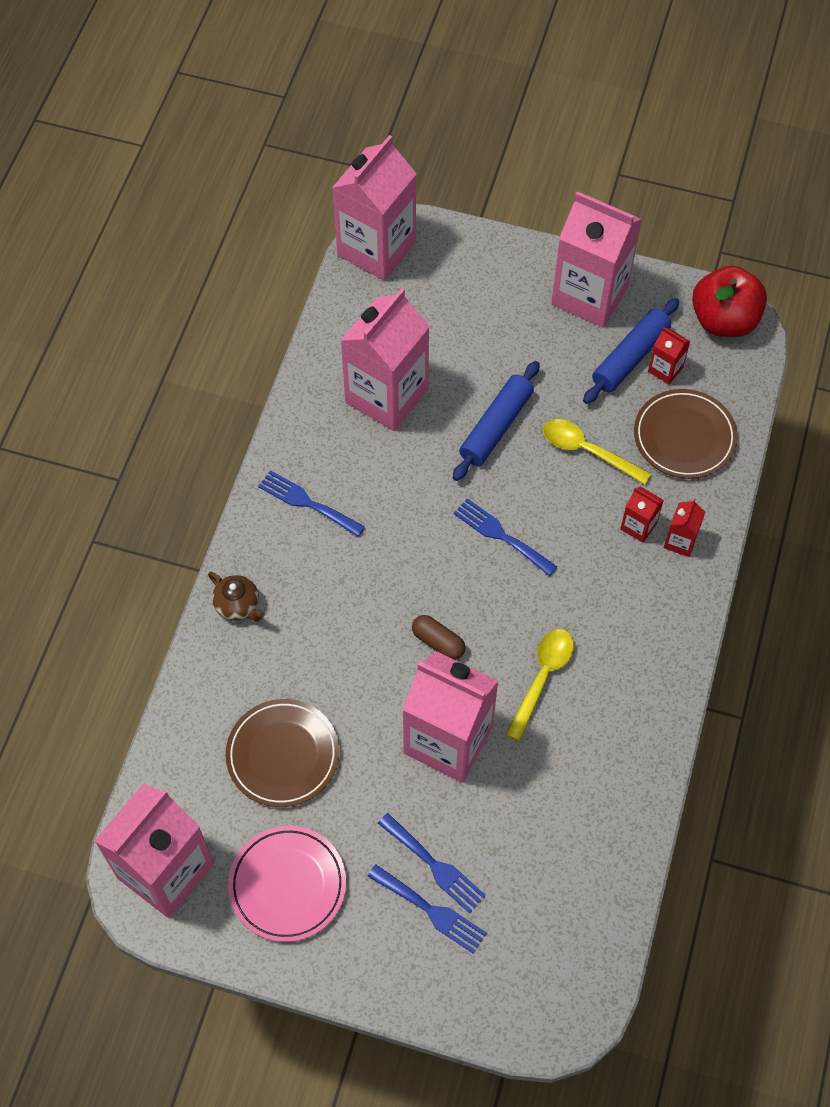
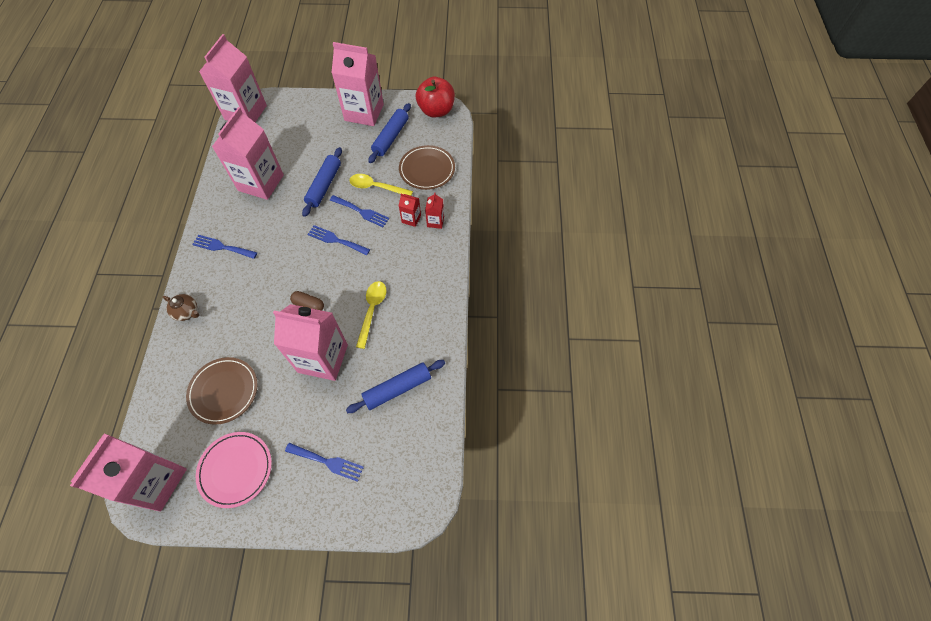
camera: 15 degrees left, 0 degrees up
(435, 866) = (326, 434): blue fork -> blue fork (361, 212)
(561, 821) = (397, 388): none -> blue rolling pin
(665, 369) = (410, 139): red carton -> none

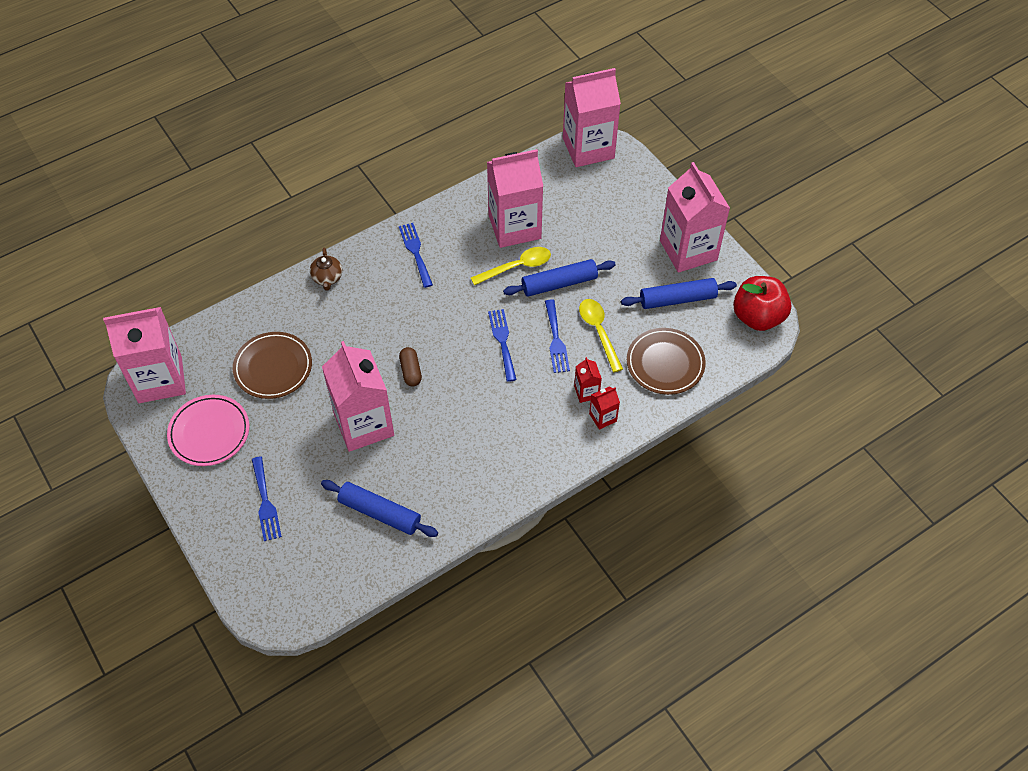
camera: 55 degrees right, 5 degrees down
(372, 310) = (448, 431): yellow spoon -> yellow spoon (517, 267)

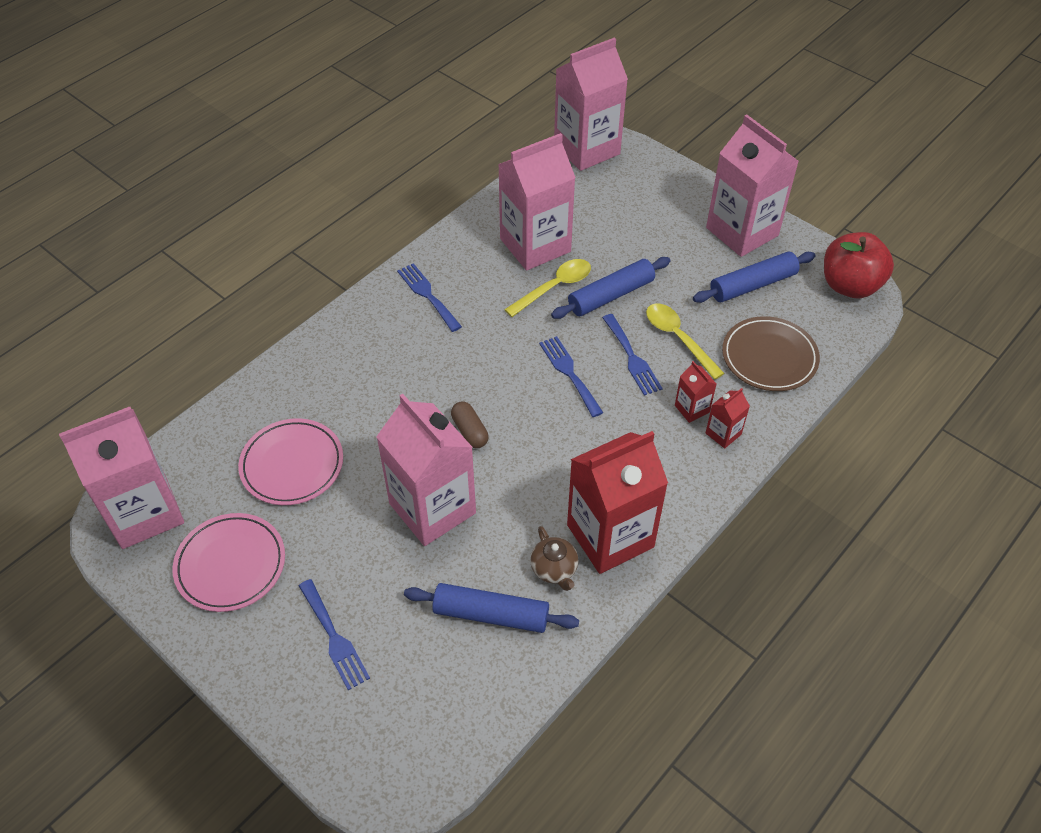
camera: 15 degrees left, 5 degrees down
(273, 367) = (292, 465): brown plate -> pink plate
(327, 278) = (328, 345): brown teapot -> brown teapot (554, 569)
(486, 476) = (610, 536): none -> red carton

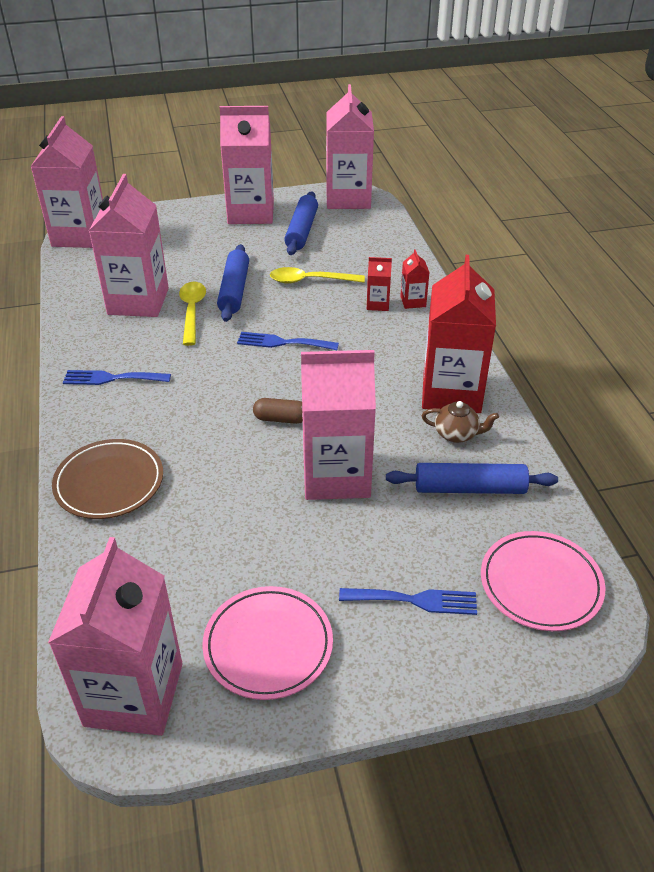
camera: 55 degrees left, 10 degrees down
(292, 465) = (197, 547): pink plate -> pink plate (540, 584)
(491, 614) = (469, 488): blue rolling pin -> blue rolling pin turned 45 degrees clockwise
(632, 358) = (303, 308): blue fork -> none
(769, 357) = (370, 254): brown plate -> brown plate (109, 482)
(849, 285) = (348, 198): red apple -> pink carton

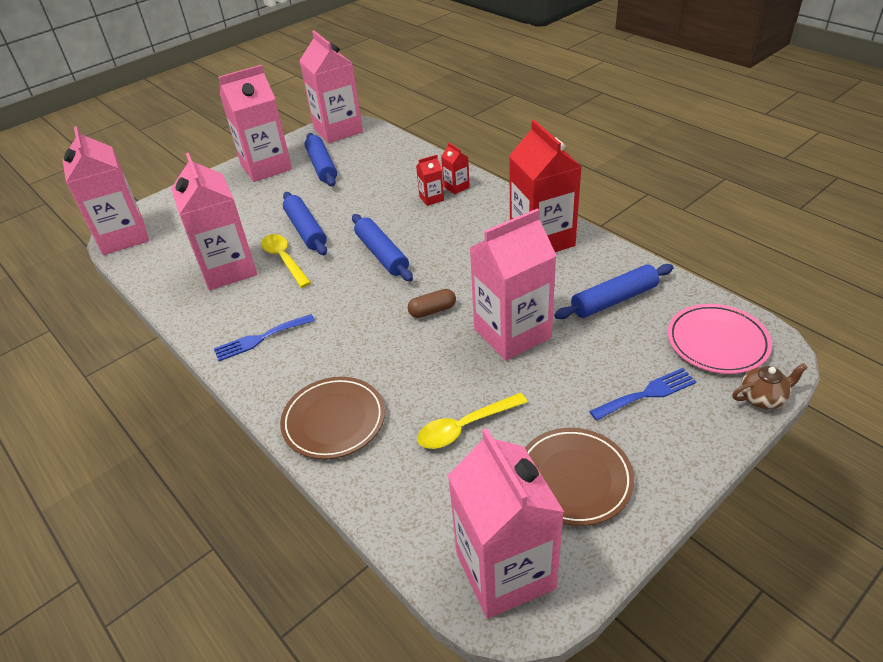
camera: 25 degrees left, 0 degrees up
(268, 645) = (574, 479): pink plate -> brown plate
(282, 342) = (382, 254): blue fork -> blue rolling pin
(310, 281) = (362, 201): yellow spoon -> yellow spoon (465, 427)
(456, 434) = (572, 267): brown teapot -> brown teapot (763, 398)

